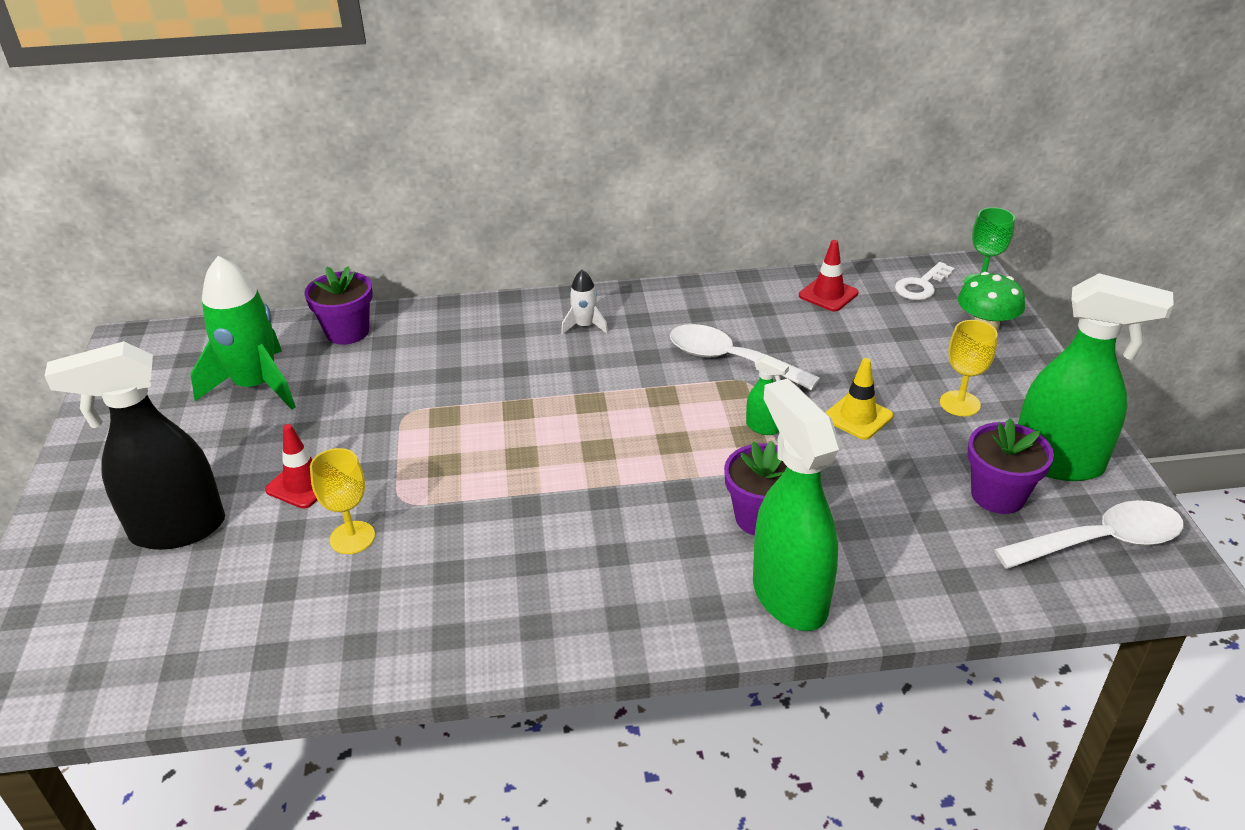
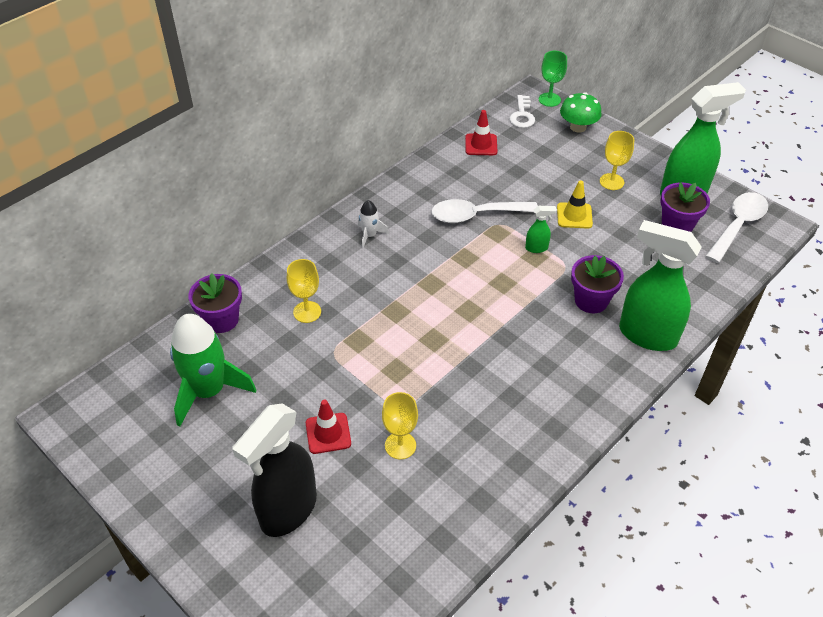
camera: 40 degrees left, 10 degrees up
(431, 364) = (307, 312): none -> yellow goblet

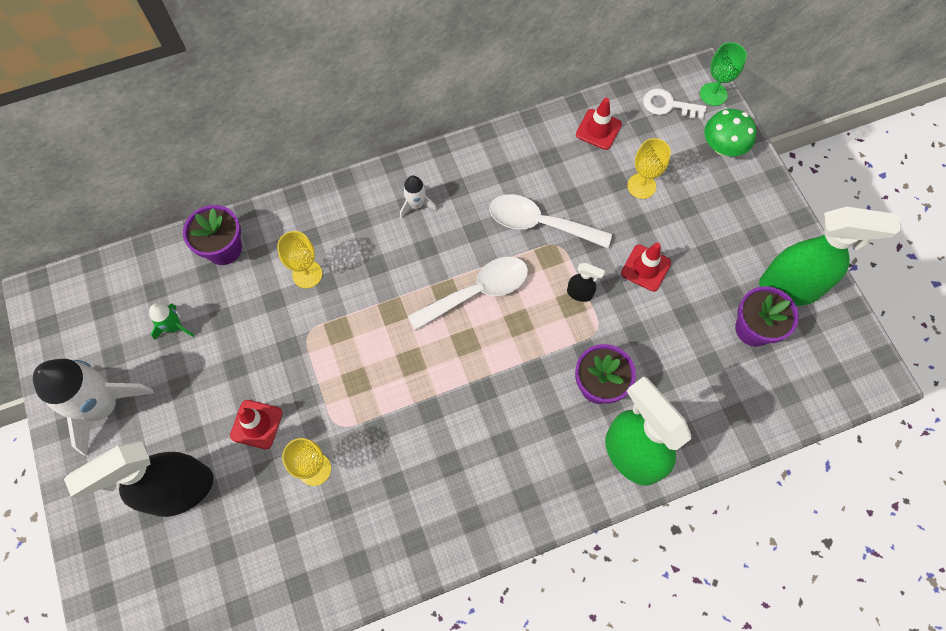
camera: 25 degrees right, 20 degrees up
(175, 475) = (103, 406): none -> white rocket
(209, 391) = (174, 327): green rocket -> green rocket, size x0.47
(522, 115) = (668, 105): white key -> white key turned 75 degrees clockwise
(537, 248) = (580, 293): green spray bottle -> black spray bottle
(574, 216) = (645, 268): yellow traffic cone -> red traffic cone
(611, 182) = (715, 239): yellow goblet -> yellow goblet (641, 186)
(737, 226) = (824, 359): white spoon -> white spoon (477, 292)

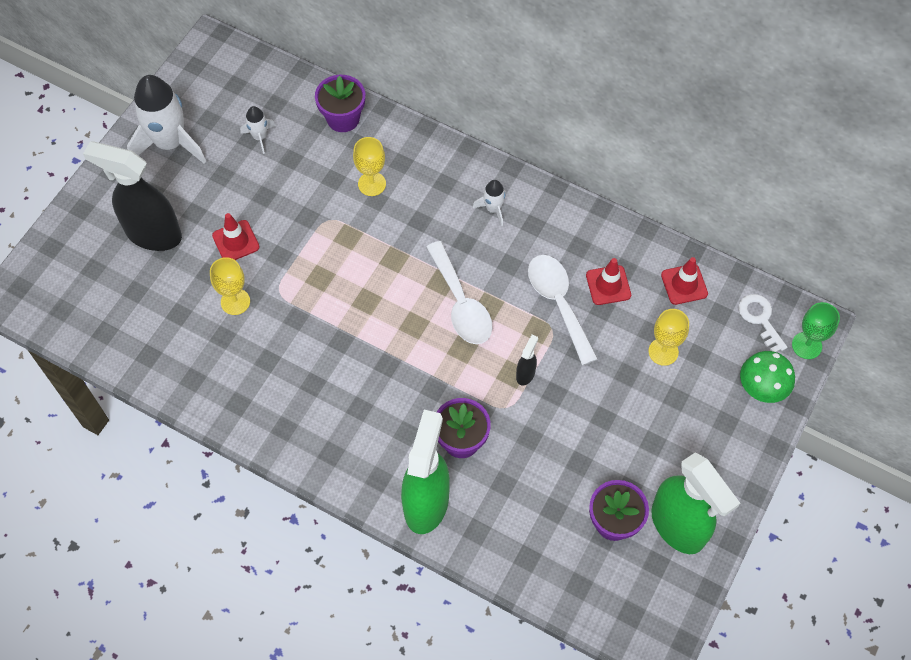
camera: 50 degrees right, 5 degrees down
(174, 327) = (260, 137): green rocket -> white rocket
(477, 292) = (461, 303): white spoon -> white spoon turned 45 degrees clockwise
(580, 293) = (525, 374): black spray bottle -> black spray bottle turned 135 degrees counterclockwise
(645, 268) = (592, 405): red traffic cone -> red traffic cone (608, 285)

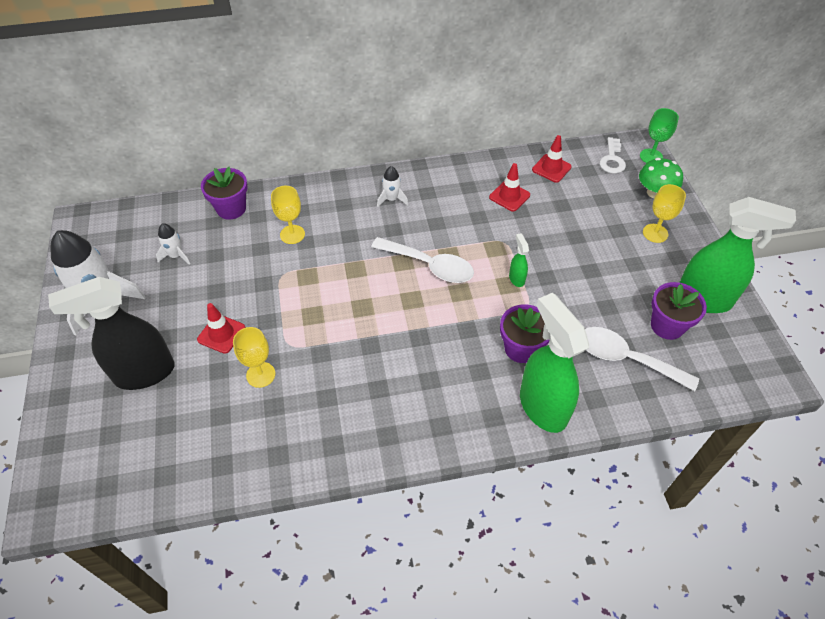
camera: 40 degrees left, 10 degrees down
(525, 374) = (516, 278): black spray bottle -> green spray bottle
(559, 303) = (491, 225): white spoon -> white spoon (626, 359)
(663, 351) = (581, 210): yellow goblet -> yellow goblet (655, 233)
(760, 319) = (612, 159): white key -> white key turned 105 degrees counterclockwise

